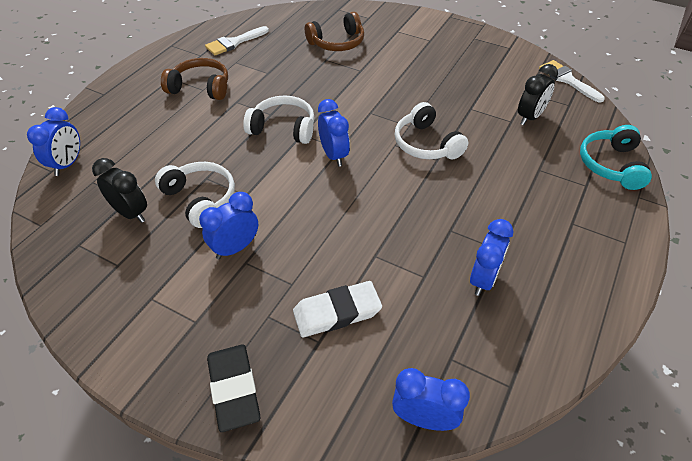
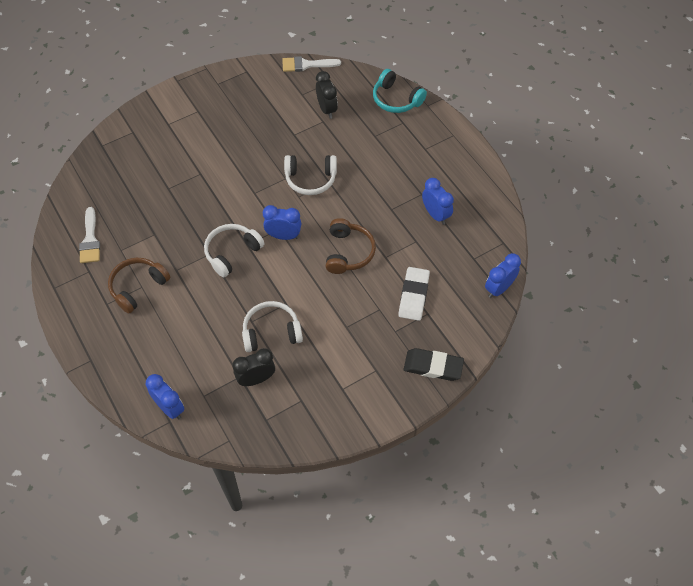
camera: 60 degrees left, 10 degrees up
(235, 248) = (331, 328): blue clock -> none
(337, 43) = (151, 170): brown headphones -> brown headphones (348, 252)

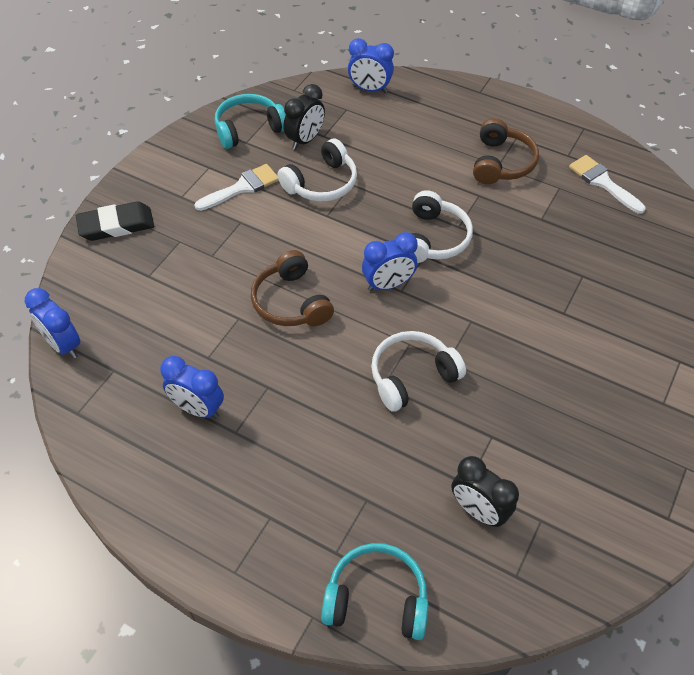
camera: 150 degrees right, 5 degrees down
(291, 413) = (249, 129): none -> turquoise headphones
(306, 65) = (586, 591): white brush -> white brush (242, 187)
(413, 295) = (176, 288): white eraser -> none
(499, 288) = (63, 345): blue clock -> blue clock turned 120 degrees clockwise

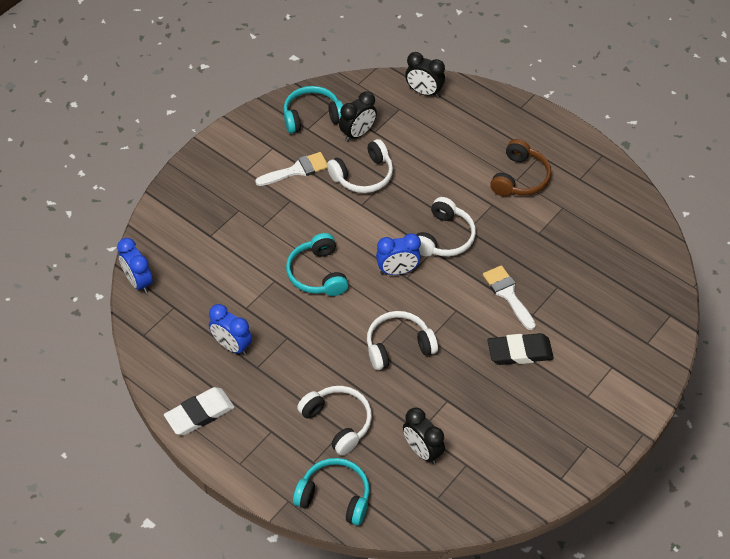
camera: 10 degrees right, 0 degrees up
(116, 225) = (190, 189): black eraser -> black eraser (519, 352)
(168, 509) = (200, 414): none -> white eraser
(291, 302) = (317, 274): brown headphones -> turquoise headphones
(357, 490) = (338, 422): none -> white headphones
(370, 89) = (424, 92): blue clock -> black clock
(602, 182) = (601, 208): white brush -> white brush (508, 294)

